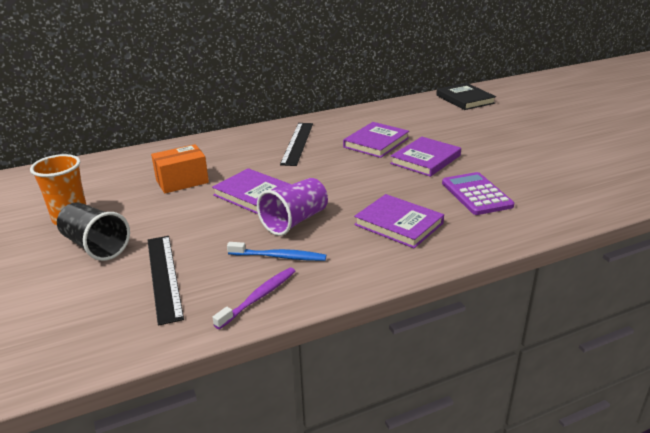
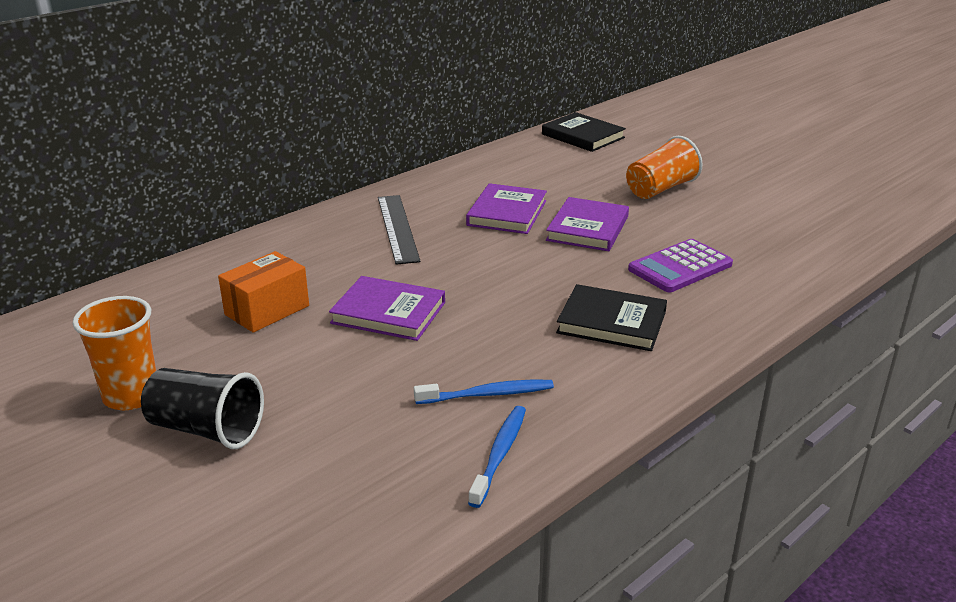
camera: 20 degrees left, 0 degrees up
(164, 276) = (346, 453): black ruler -> none
(259, 297) = (500, 454): purple toothbrush -> blue toothbrush
(295, 221) = (474, 341): purple cup -> none
(399, 224) = (612, 322): purple book -> black book
(476, 194) = (680, 267): purple calculator -> purple calculator turned 90 degrees counterclockwise
(498, 140) = (660, 189): none -> orange cup

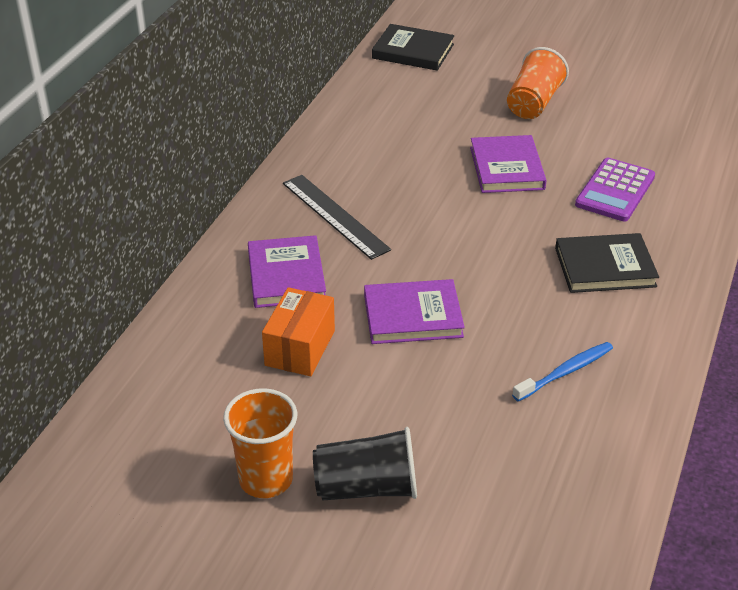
camera: 25 degrees left, 10 degrees up
(500, 454) = (620, 424): blue toothbrush -> none
(507, 213) = (420, 169): purple book -> purple book (286, 276)

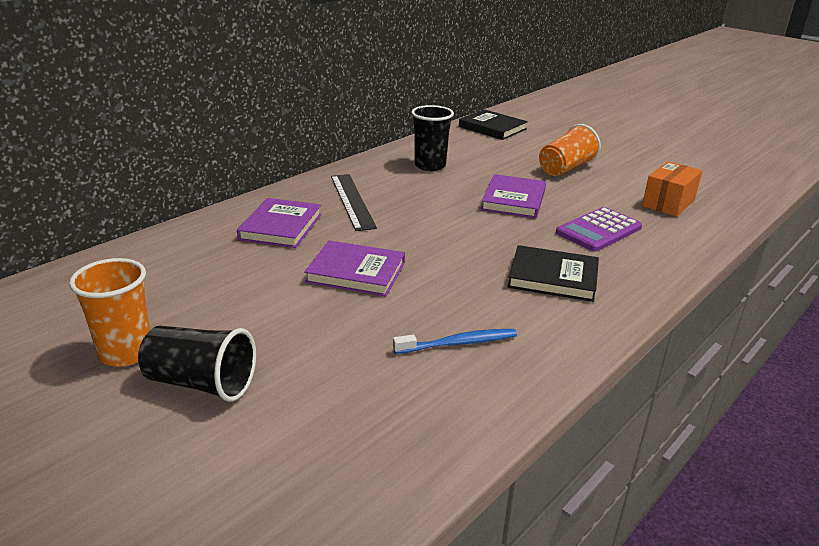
camera: 20 degrees right, 10 degrees down
(300, 348) = (246, 272): orange box -> orange box (668, 203)
(383, 136) = (430, 166): none -> black cup

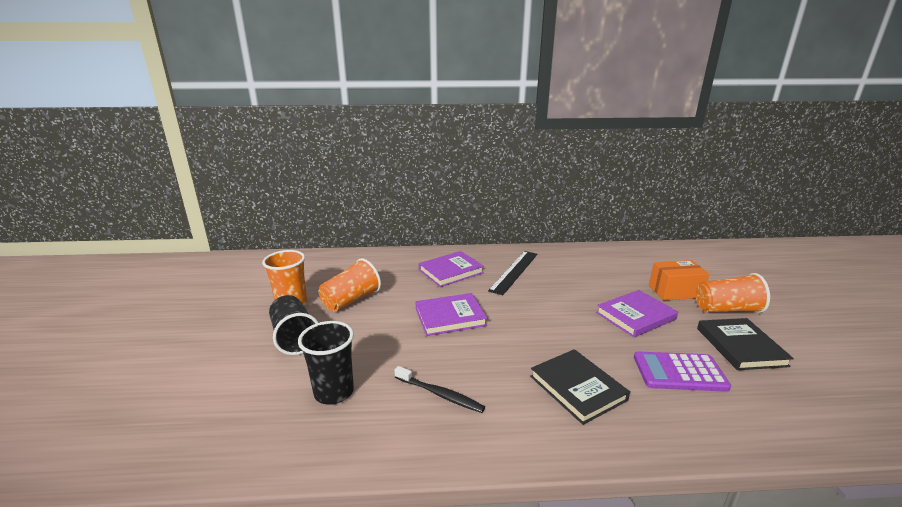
camera: 45 degrees right, 5 degrees down
(205, 308) = (351, 300): none -> orange cup
(356, 272) = (450, 317): purple book -> purple book turned 75 degrees counterclockwise
(430, 166) = (604, 267): black cup -> black cup (334, 392)
(458, 343) = (440, 394): blue toothbrush -> black toothbrush
(492, 128) = (702, 255): black book -> black book (740, 346)
(668, 203) = (801, 383): orange box -> orange box (675, 291)

